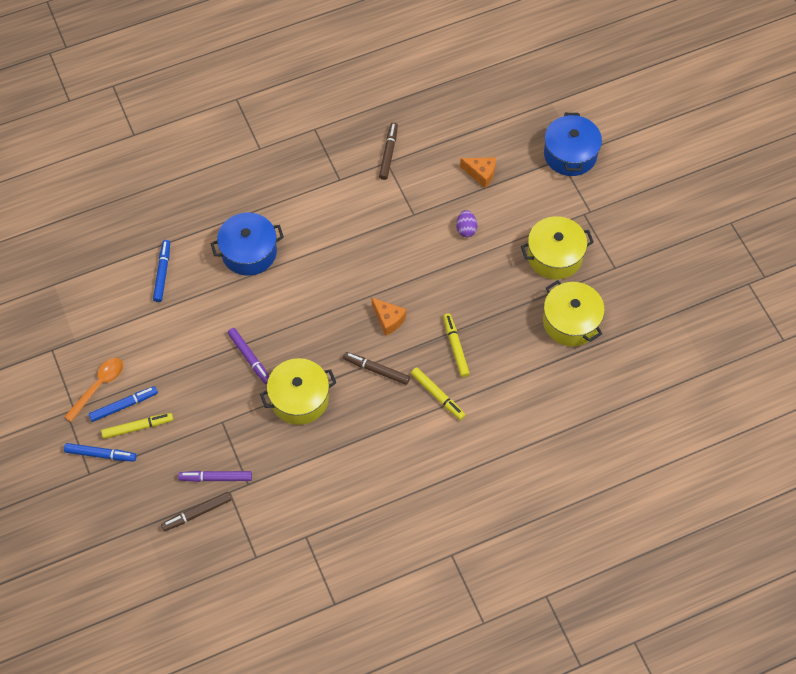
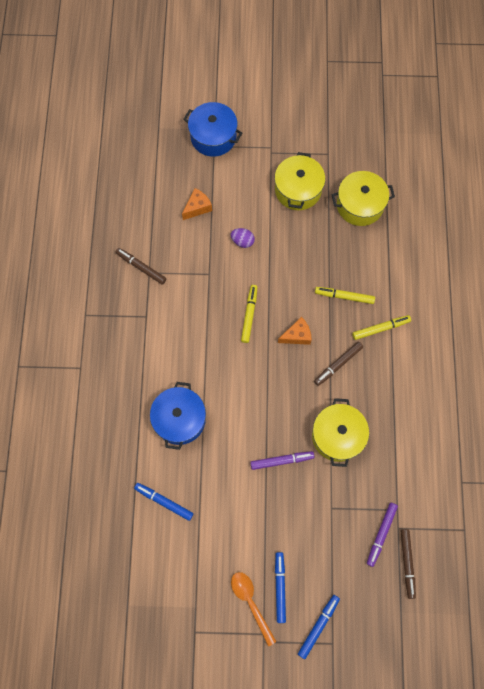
camera: 65 degrees left, 10 degrees up
(138, 427) = (306, 583): yellow marker -> yellow marker (249, 315)

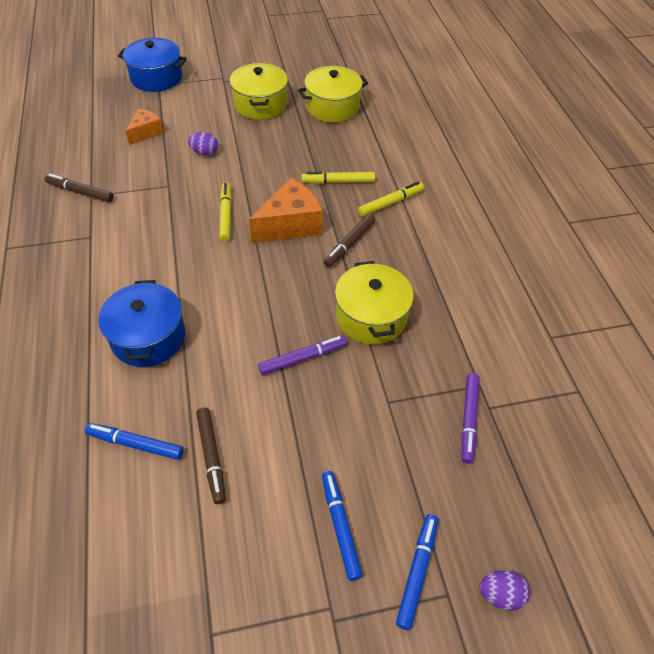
camera: 15 degrees left, 20 degrees down
(250, 602) = (298, 561): orange spoon -> none
(297, 335) = (290, 225): orange cheese -> orange cheese, size x1.69
(363, 651) = (500, 594): none -> purple egg
(407, 563) = (519, 449): brown marker -> brown marker (212, 457)

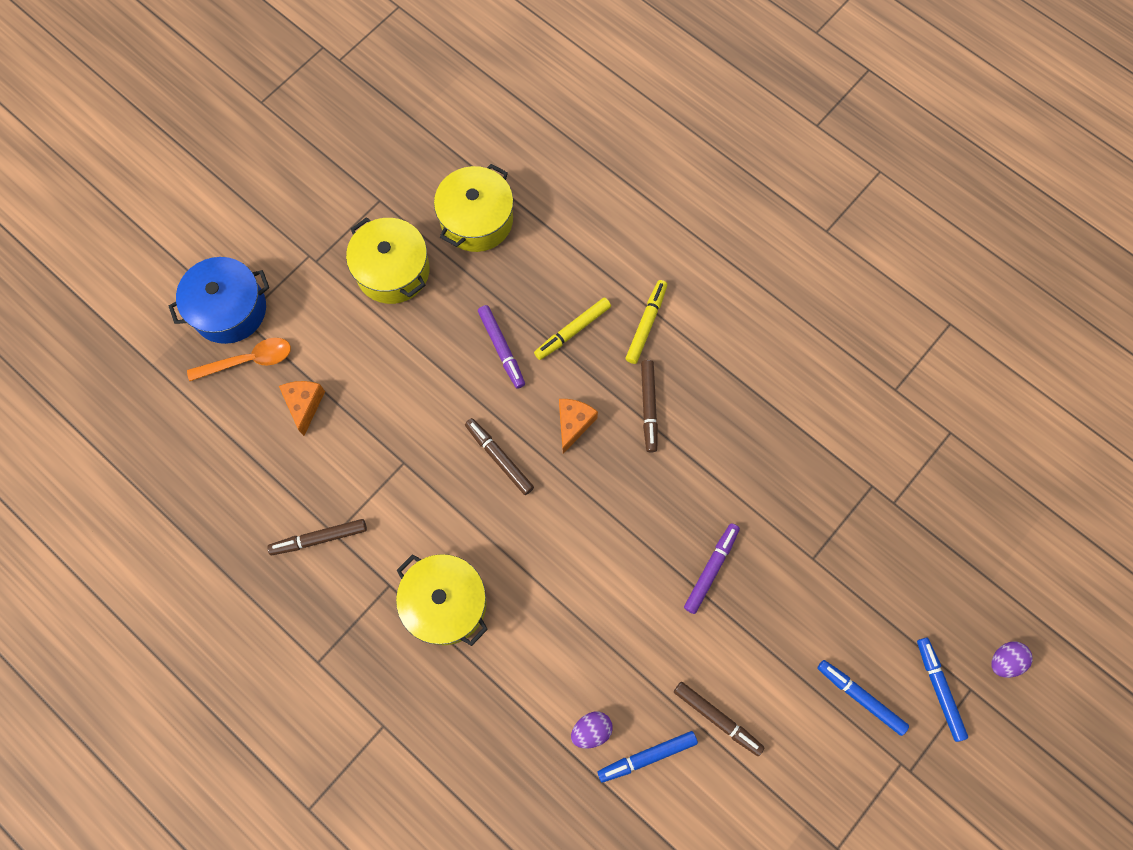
camera: 35 degrees left, 20 degrees up
(141, 101) = (249, 360): none -> orange spoon
(148, 337) = (559, 651): blue pot -> none
(205, 153) = (398, 388): purple egg -> purple egg (591, 730)
(226, 215) = (499, 458): yellow marker -> brown marker
(290, 225) = (573, 424): orange cheese -> orange cheese, size x0.59
(371, 316) = (733, 480): yellow pot -> yellow pot (445, 603)
(469, 420) = (886, 527): purple marker -> purple marker (502, 348)

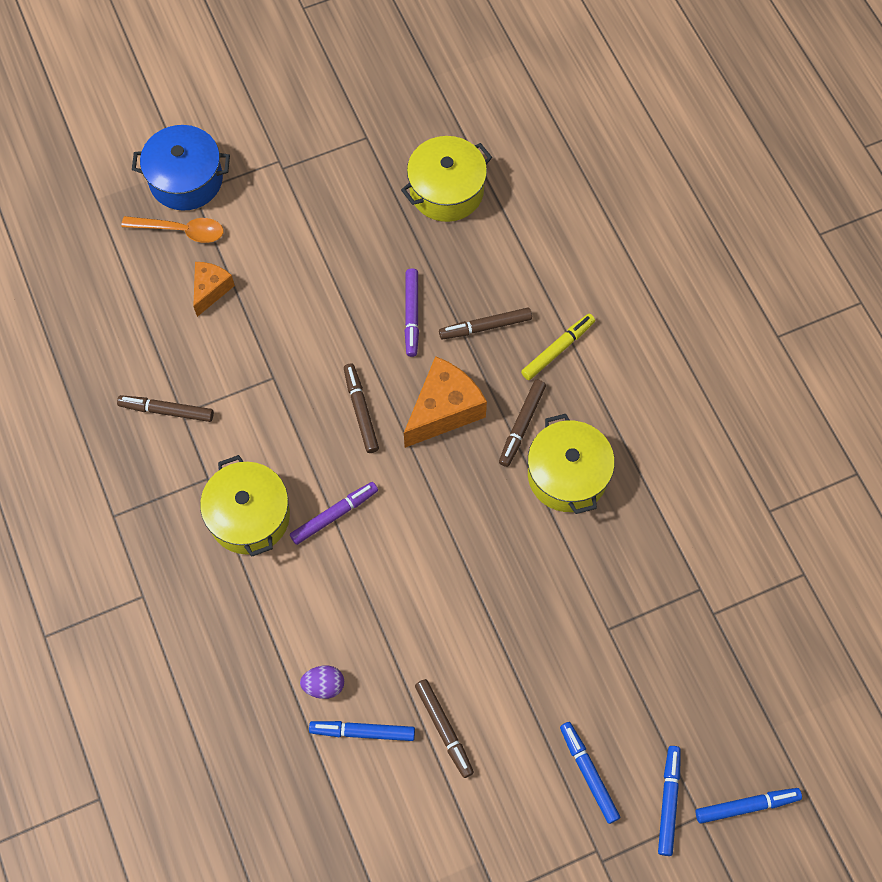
camera: 25 degrees right, 5 degrees down
(393, 271) = (347, 205): yellow pot -> yellow pot (567, 475)
(572, 331) = (485, 327): yellow marker -> brown marker
(573, 424) = (444, 410): orange cheese -> orange cheese, size x1.69
(711, 569) = (506, 595): purple marker -> purple marker (334, 515)
(1004, 661) = (746, 806): purple egg -> blue marker

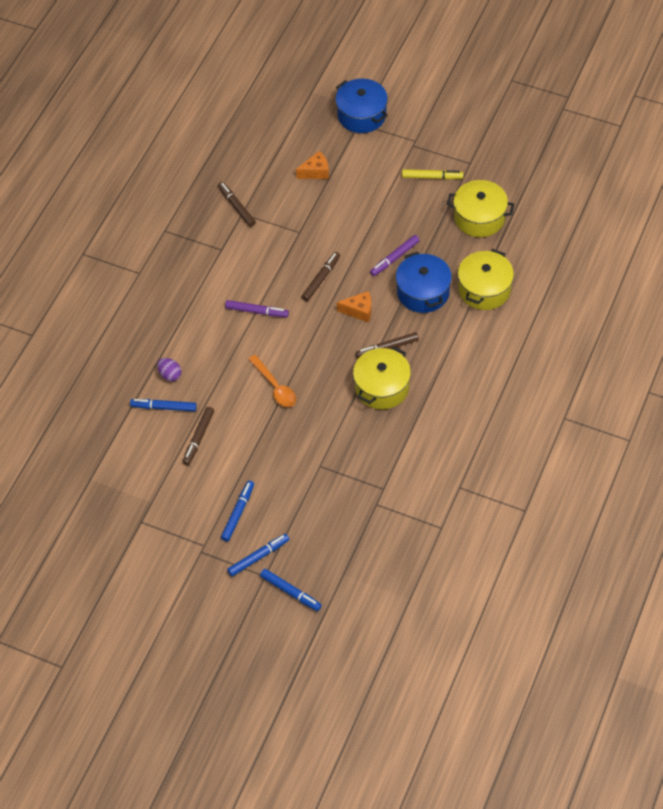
camera: 50 degrees right, 10 degrees down
(181, 231) = (333, 136): orange spoon -> orange spoon (275, 387)
(249, 516) = (220, 280): yellow pot -> yellow pot (484, 289)
(362, 732) = (164, 407): blue marker -> blue marker turned 45 degrees counterclockwise
(444, 410) = (359, 311): orange cheese -> orange cheese, size x0.59
(485, 327) = (423, 292): brown marker -> blue pot
(558, 349) = (445, 331): yellow marker -> yellow marker (432, 177)

